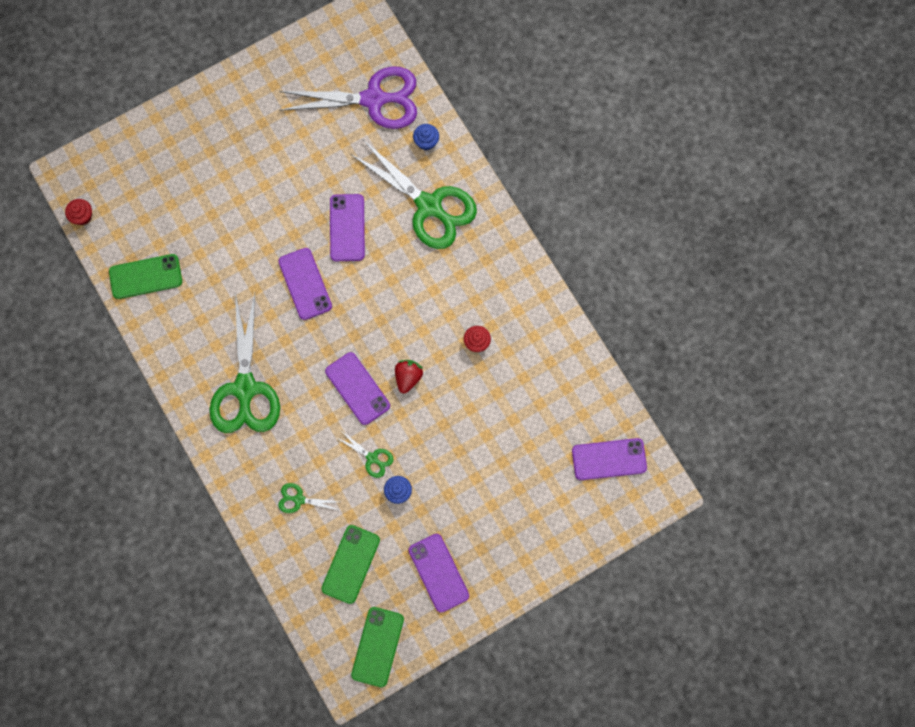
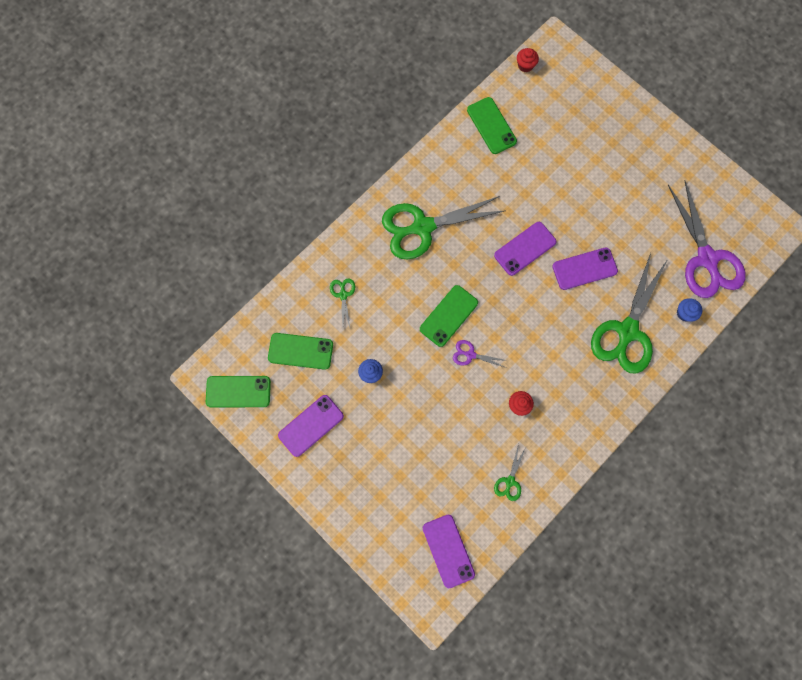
camera: 75 degrees right, 0 degrees up
(357, 388) = (448, 316): purple phone -> green phone
(372, 458) = (393, 344): green scissors -> green scissors (510, 481)
(408, 377) = (470, 355): red strawberry -> purple scissors

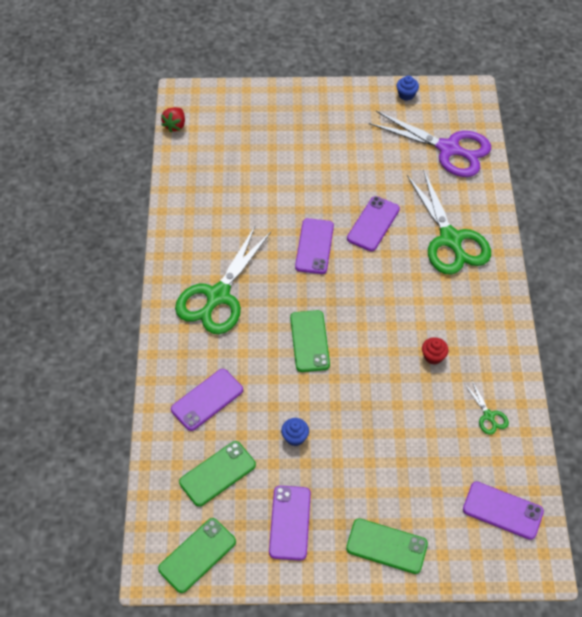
camera: 45 degrees left, 20 degrees down
(343, 295) = (207, 399): green scissors -> purple phone
(470, 355) = (357, 354): purple scissors -> none
(491, 126) = (194, 184): green phone -> green phone (386, 546)
(525, 65) = (175, 125): red cupcake -> red strawberry
(684, 313) = (474, 195): blue cupcake -> blue cupcake (406, 95)

